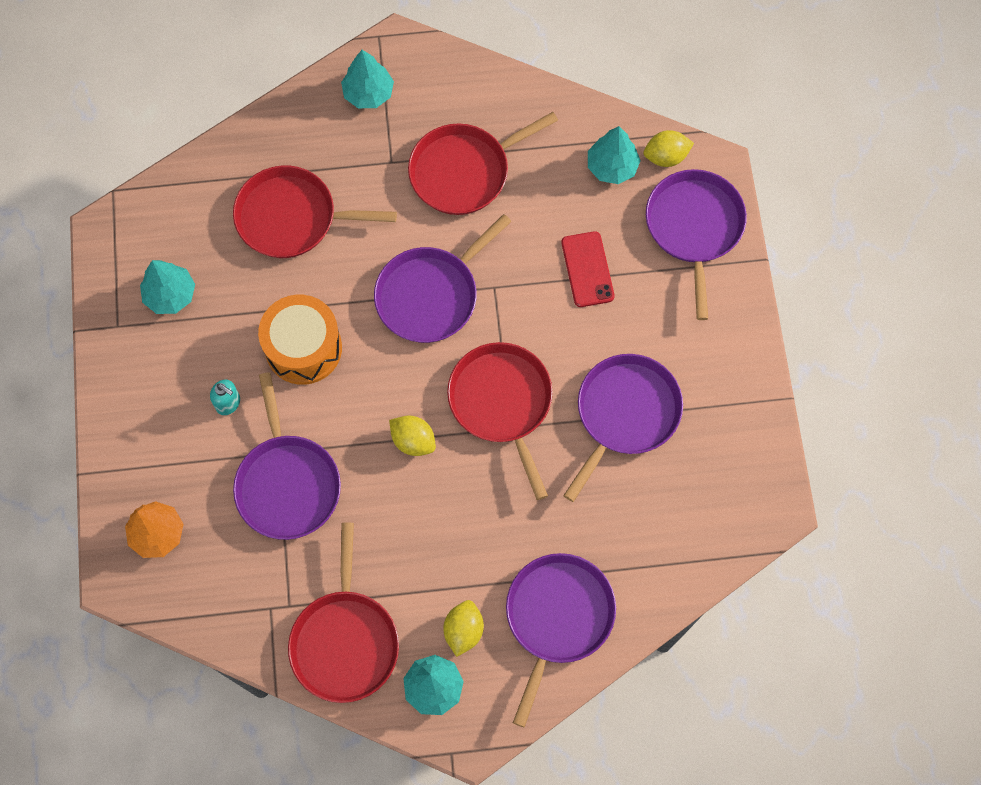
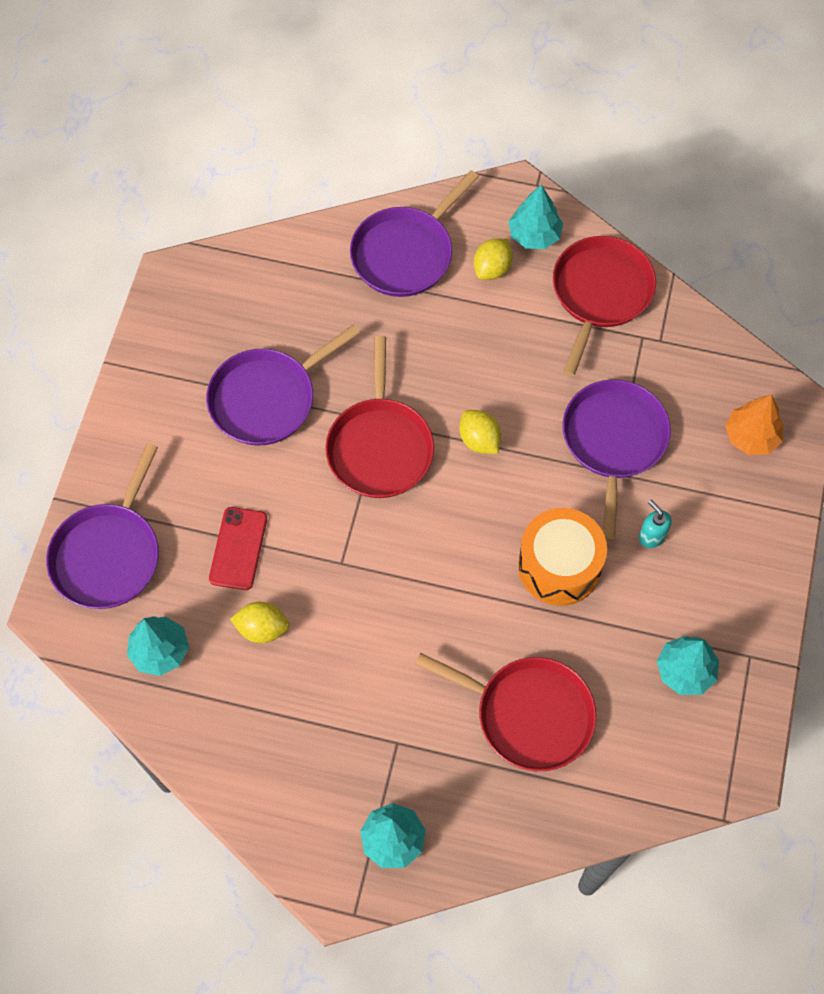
camera: 160 degrees left, 5 degrees down
(431, 295) = (409, 577): purple pan -> none
(464, 171) = (321, 702): red pan -> none
(666, 157) = (97, 642): yellow lemon -> yellow lemon (262, 628)

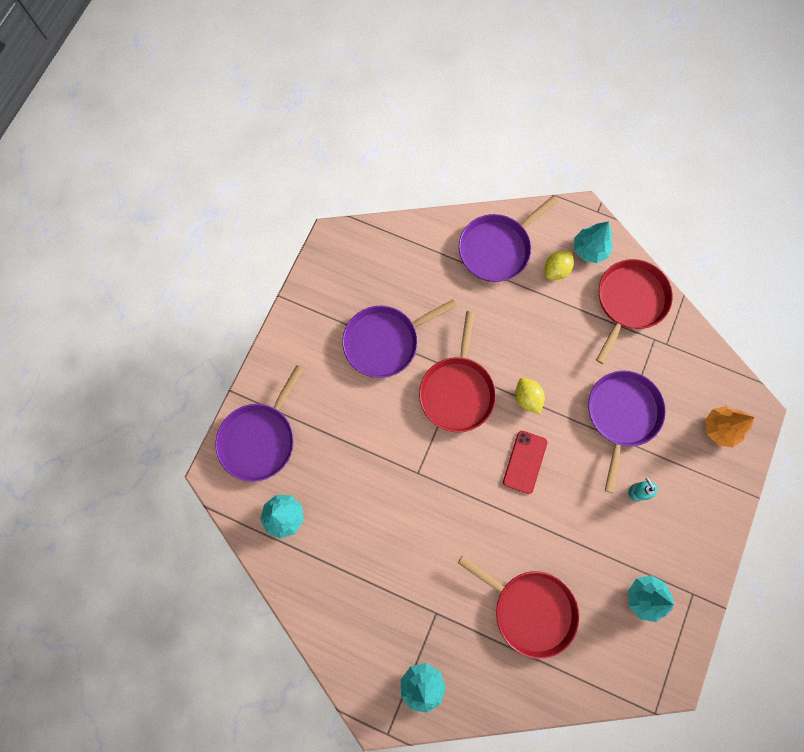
camera: 10 degrees right, 10 degrees up
(238, 548) = (348, 450): red phone -> red phone (525, 462)
(262, 628) = (356, 512): yellow lemon -> none
(559, 566) = (568, 502): orange drum -> none

